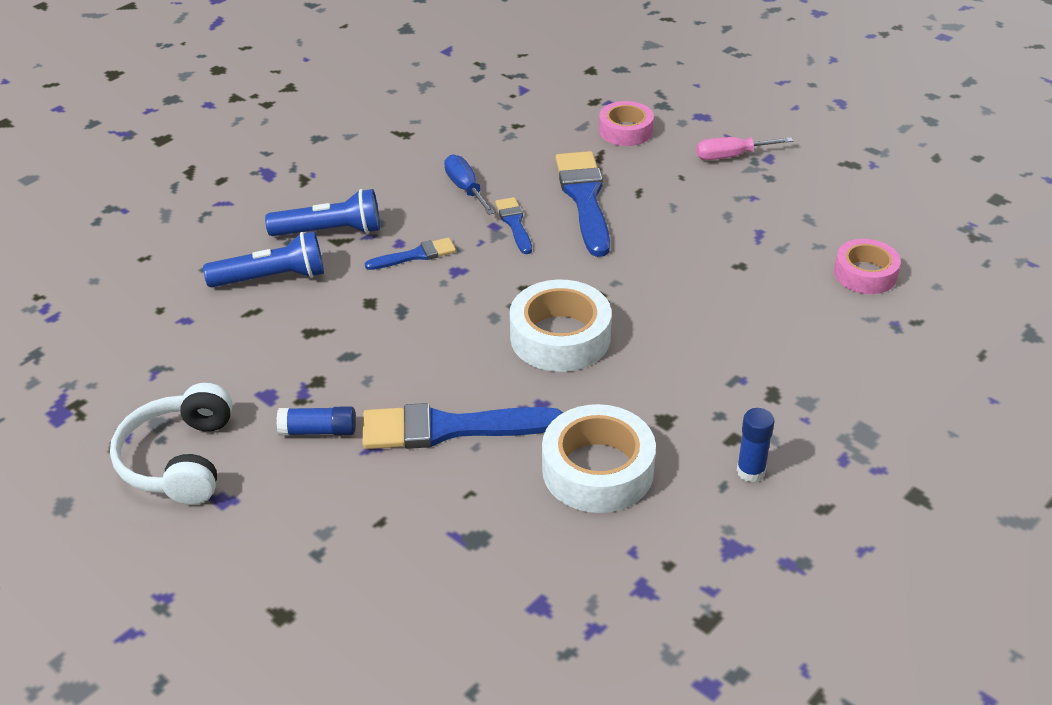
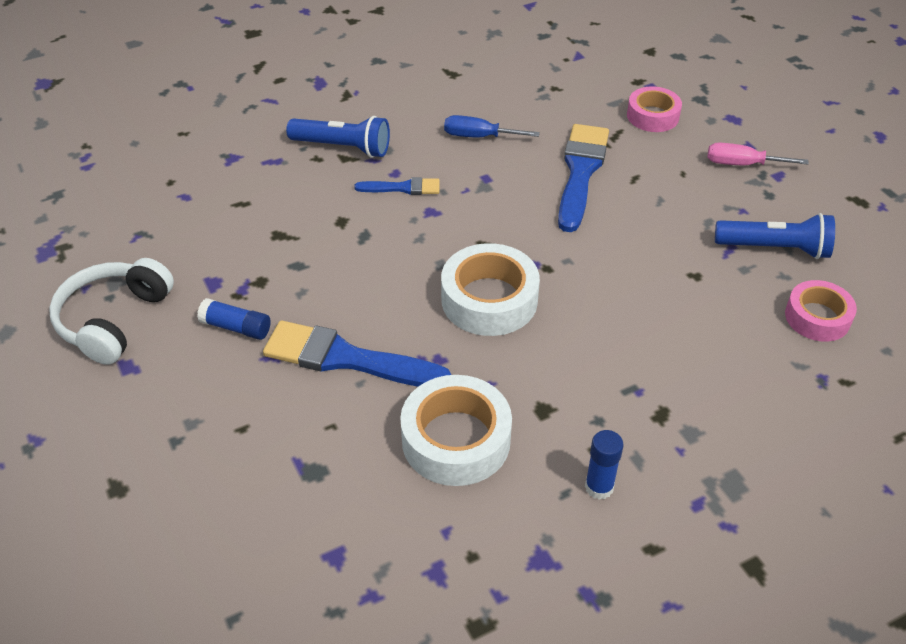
camera: 20 degrees right, 5 degrees up
(272, 278) = (273, 177): blue flashlight -> blue flashlight (775, 248)
(465, 188) = (479, 136): blue screwdriver -> blue screwdriver turned 75 degrees counterclockwise
(514, 223) = (505, 180): blue brush -> none

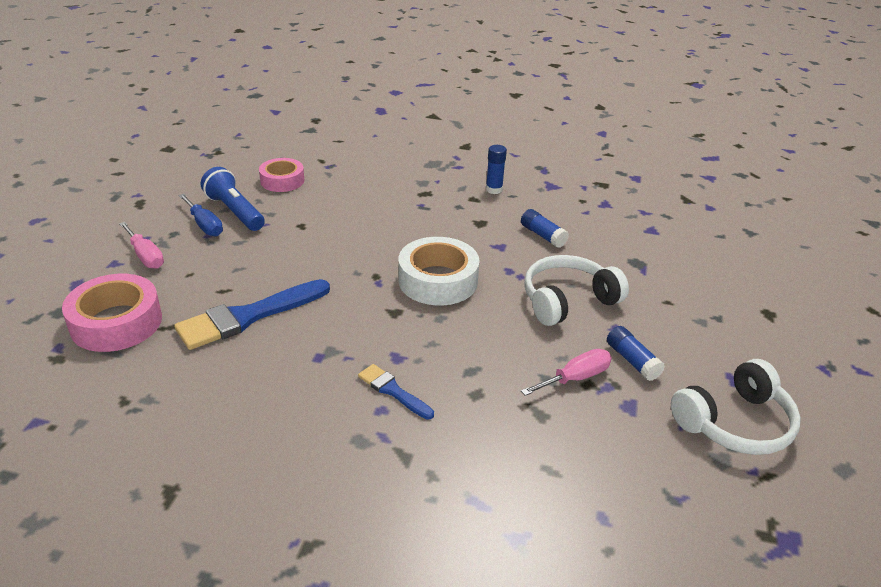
camera: 140 degrees left, 10 degrees down
(275, 280) = (575, 378): none -> pink screwdriver
(343, 147) = (394, 470): blue flashlight -> none
(346, 358) = (568, 300): blue brush -> white headphones
(456, 440) = (543, 235): white tape -> blue glue stick
(479, 136) = (266, 397): blue screwdriver -> blue screwdriver (204, 225)
(652, 116) = (116, 322): pink tape -> pink tape, size x1.54

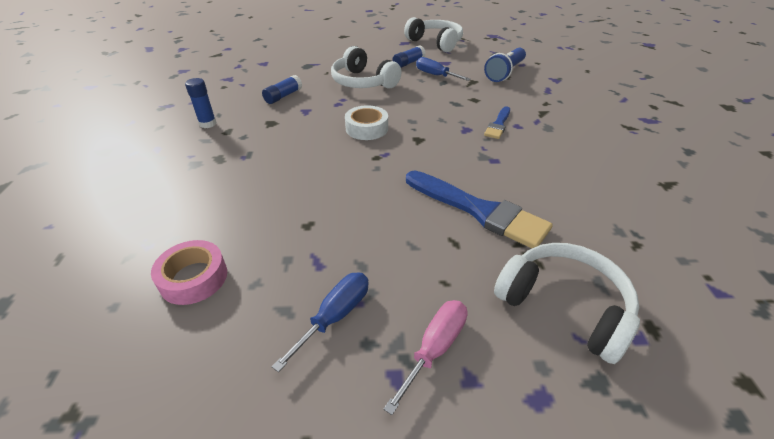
camera: 105 degrees left, 5 degrees up
(116, 322) = (564, 306): pink tape -> white headphones
(235, 211) = (290, 297): blue flashlight -> blue flashlight (505, 73)
(438, 280) = (367, 128): white tape -> white tape, size x0.65
(575, 378) = (435, 75): pink screwdriver -> blue screwdriver

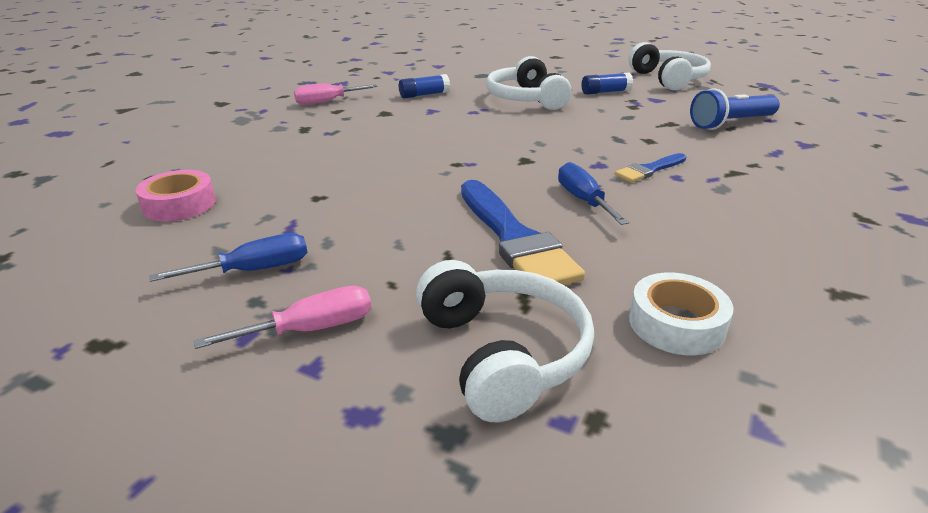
camera: 30 degrees right, 10 degrees down
(208, 124) = (327, 102): blue glue stick -> pink screwdriver
(367, 128) = (478, 138): white tape -> white tape (676, 324)
(435, 75) = (626, 109): blue screwdriver -> blue screwdriver (583, 200)

